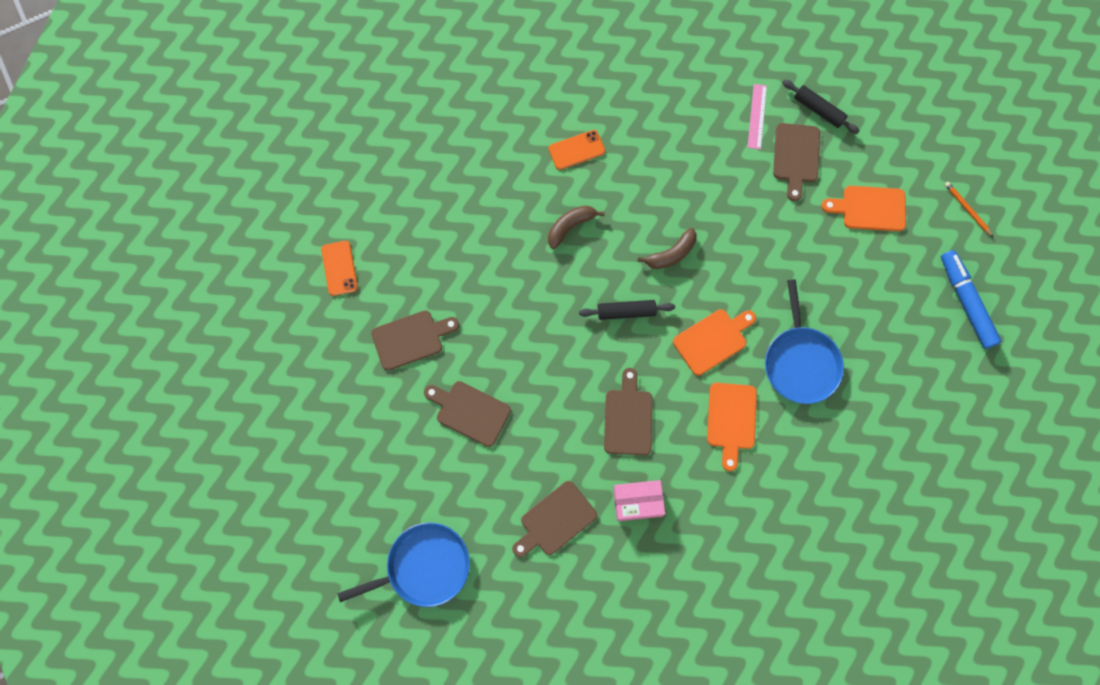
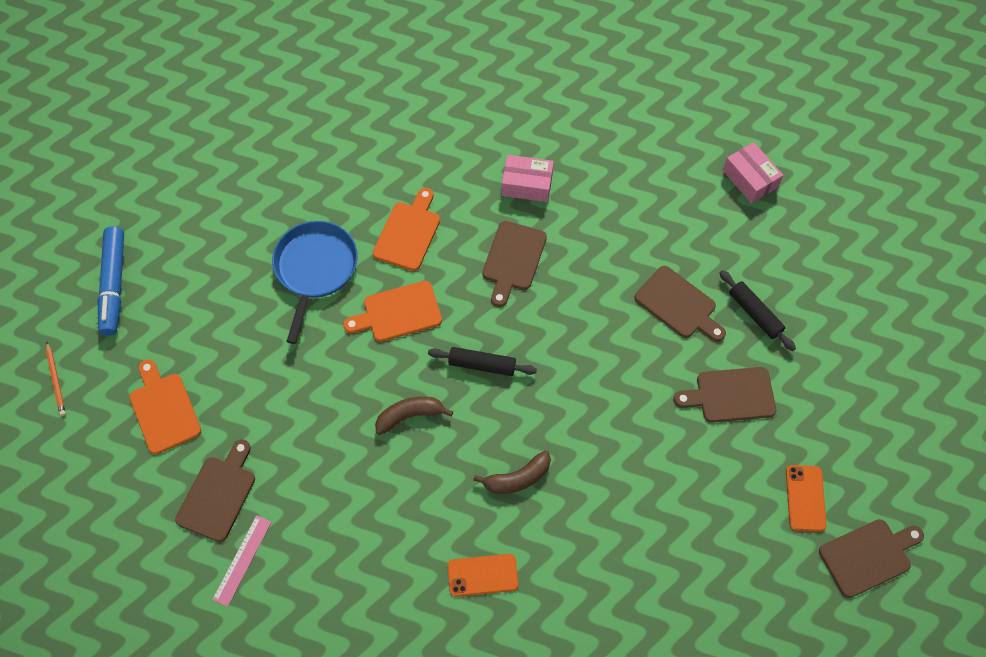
camera: 165 degrees left, 10 degrees down
(424, 567) = (750, 179): blue pan -> pink box
(555, 520) = (612, 187): brown cutting board -> brown cutting board (868, 556)
(818, 110) = (163, 548): black rolling pin -> black rolling pin (754, 314)
(869, 208) = (163, 409): orange cutting board -> orange cutting board turned 135 degrees counterclockwise

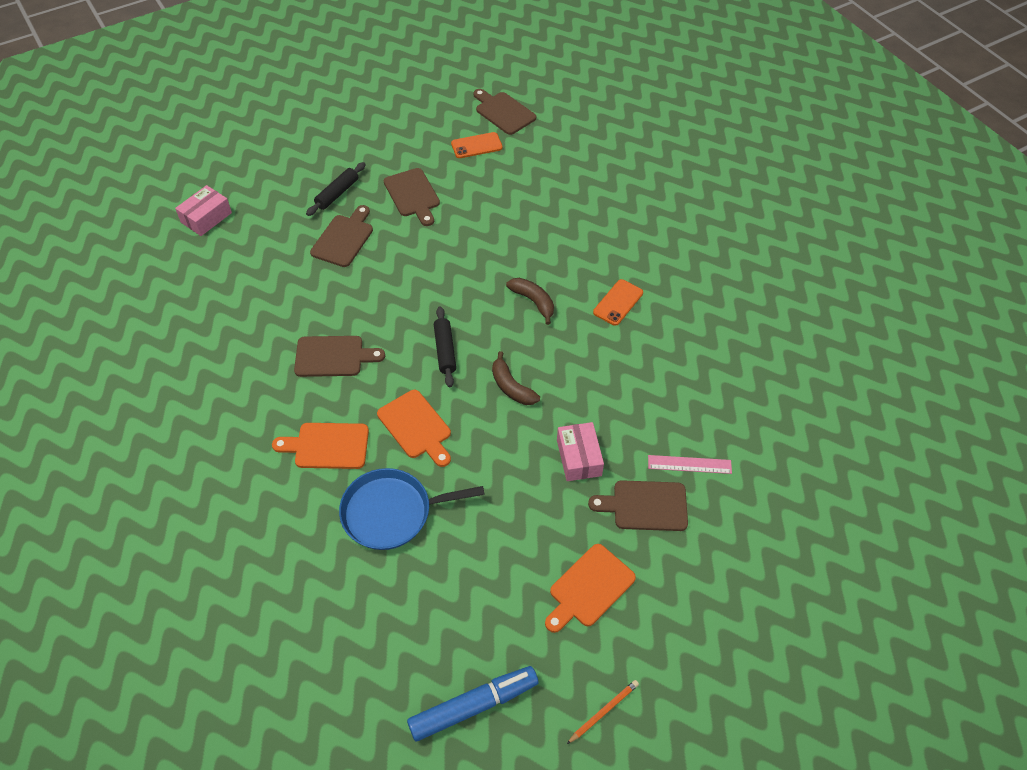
camera: 110 degrees left, 10 degrees down
(482, 575) = (618, 302): orange phone -> orange phone turned 60 degrees clockwise
(527, 184) = (248, 367): pink box -> pink box (579, 457)

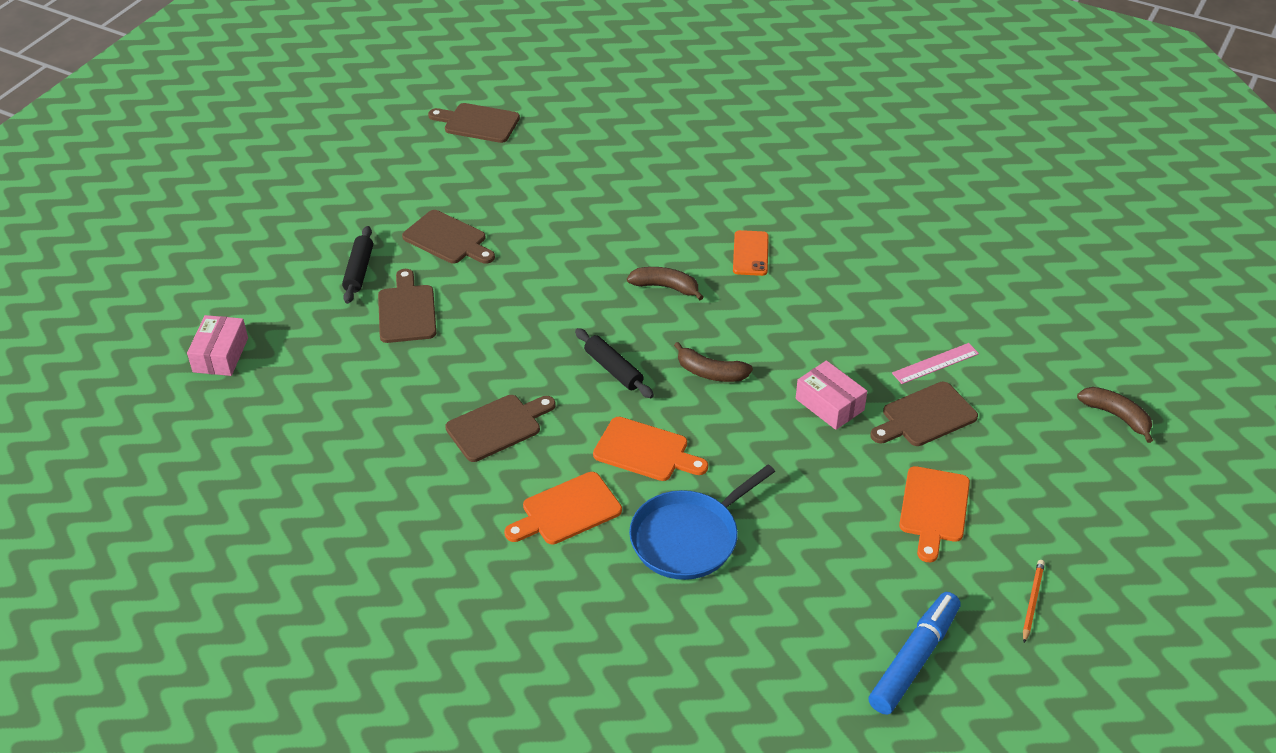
camera: 30 degrees left, 10 degrees down
(476, 146) = (477, 166): orange phone -> none
(805, 588) = (1116, 416): none -> brown banana

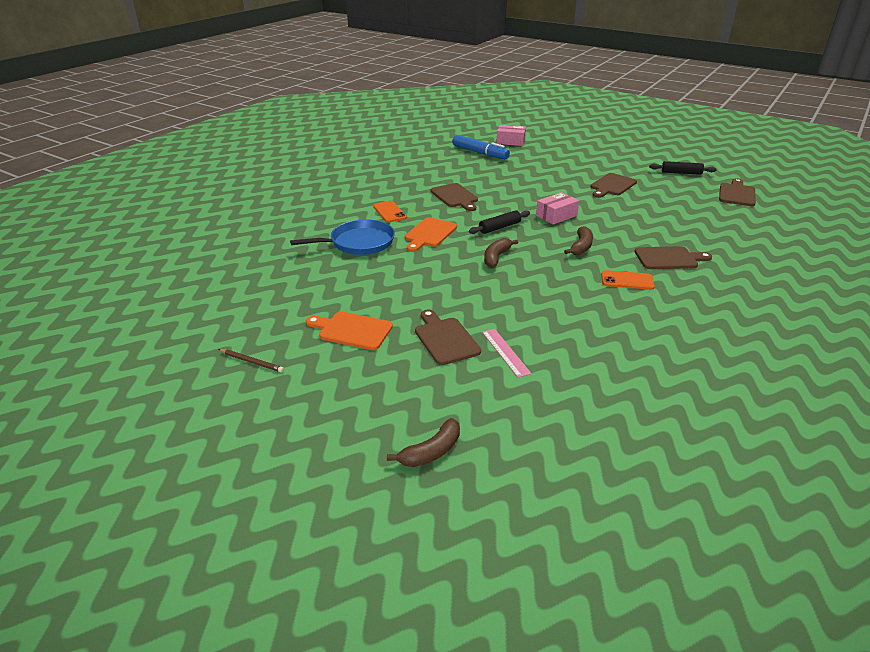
camera: 95 degrees right, 10 degrees down
(359, 271) = (578, 166): black rolling pin -> black rolling pin (681, 173)
(406, 311) = (546, 176): brown cutting board -> brown cutting board (669, 258)
(567, 511) = (389, 212): orange cutting board -> orange phone
(688, 537) = (359, 243): blue pan -> blue pan turned 105 degrees clockwise
(829, 404) = (462, 298): pink box -> pink box (556, 215)
(913, 660) = (234, 306): blue marker -> blue marker (480, 153)
(1032, 601) = (252, 362): orange pencil -> brown pencil

